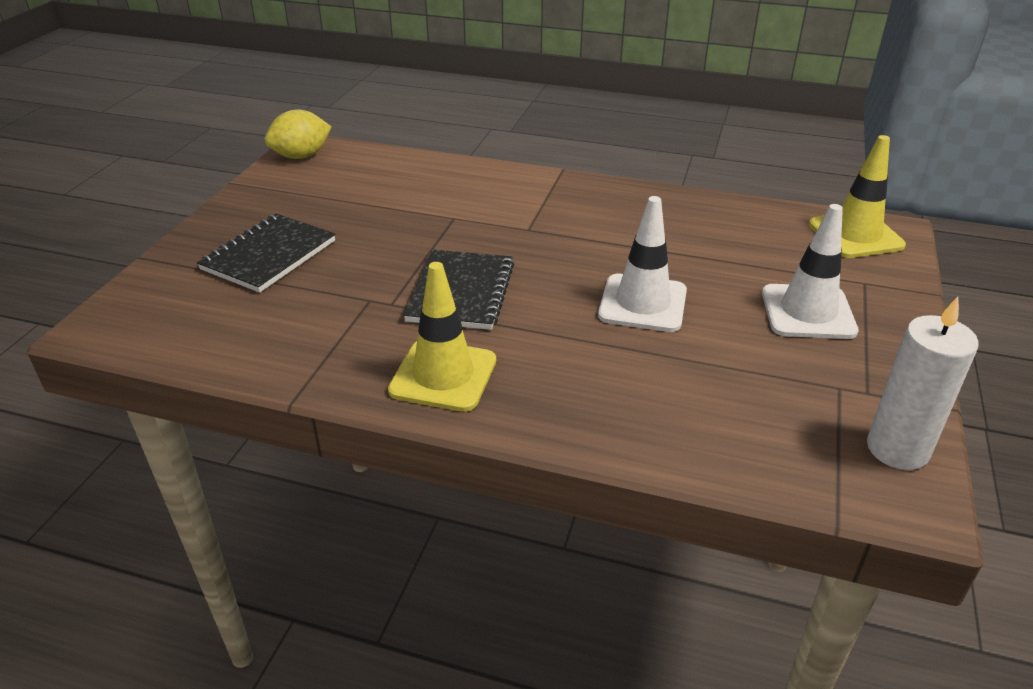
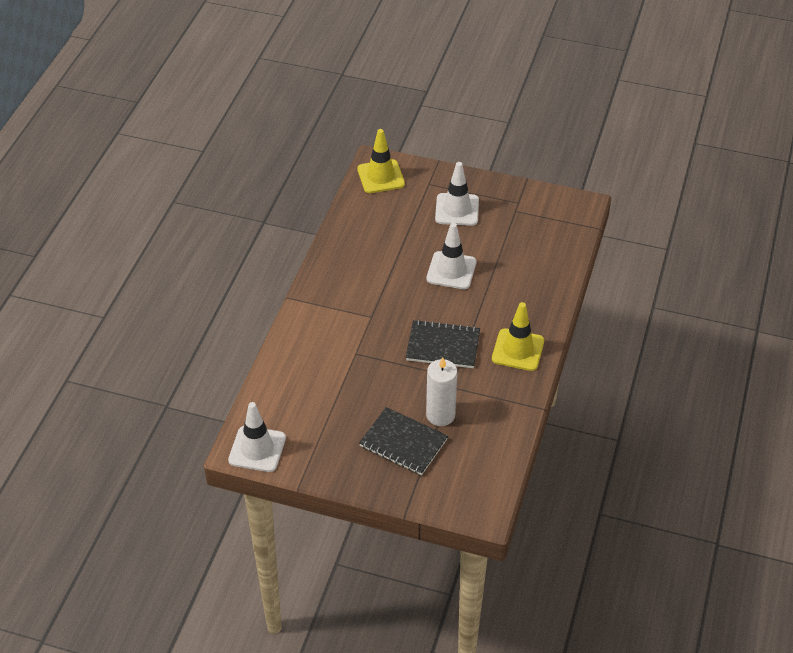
camera: 90 degrees left, 10 degrees up
(301, 156) = (257, 449): yellow lemon -> white traffic cone
(897, 449) = (554, 202): white candle -> white candle (440, 415)

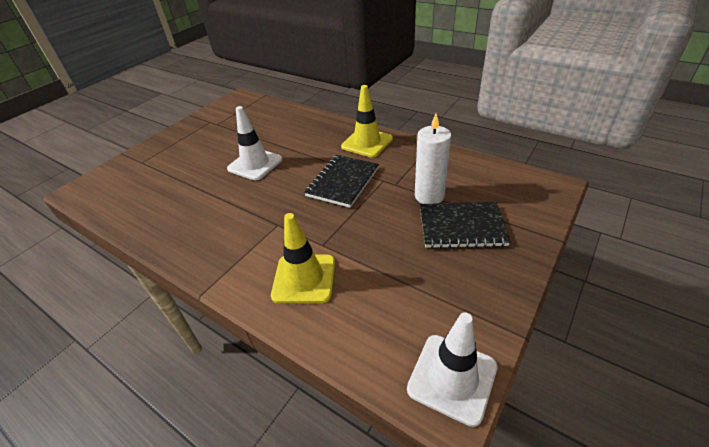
camera: 70 degrees left, 5 degrees down
(381, 177) = (100, 189): yellow traffic cone -> yellow traffic cone (304, 278)
(403, 443) = (461, 227): black notebook -> black notebook turned 45 degrees clockwise
(457, 210) = (187, 151): white traffic cone -> none

